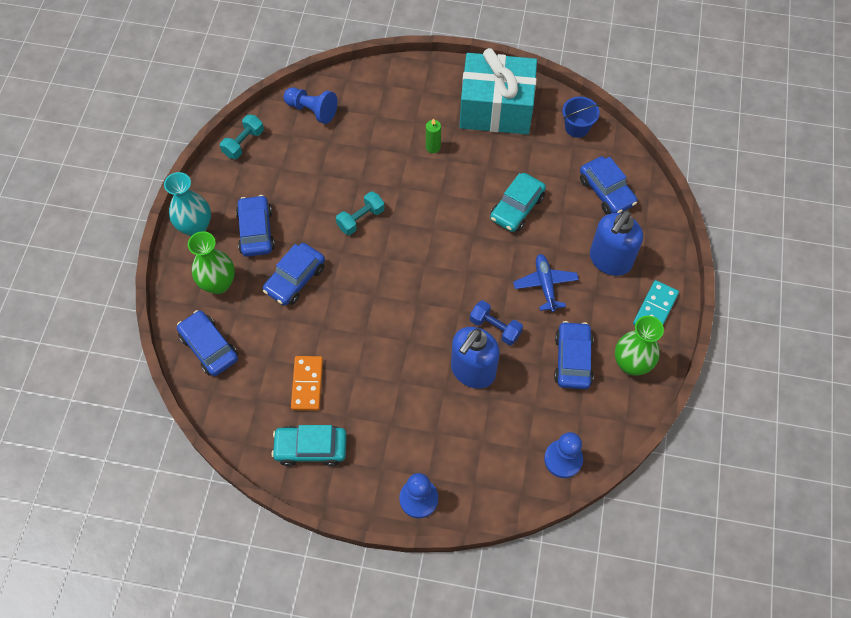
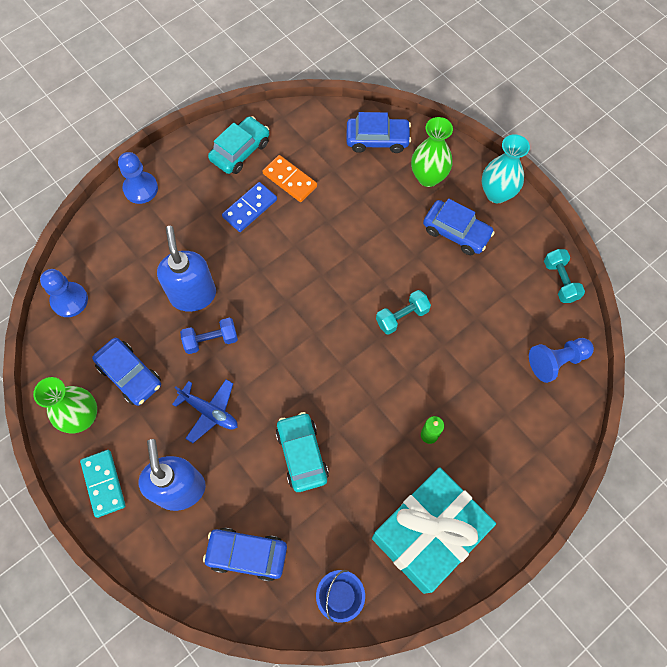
camera: 130 degrees right, 5 degrees up
(295, 279) = (386, 230): blue car -> none
(361, 219) = (402, 317): turquoise dumbbell -> turquoise dumbbell turned 60 degrees clockwise
(361, 393) = (250, 208): none -> blue domino

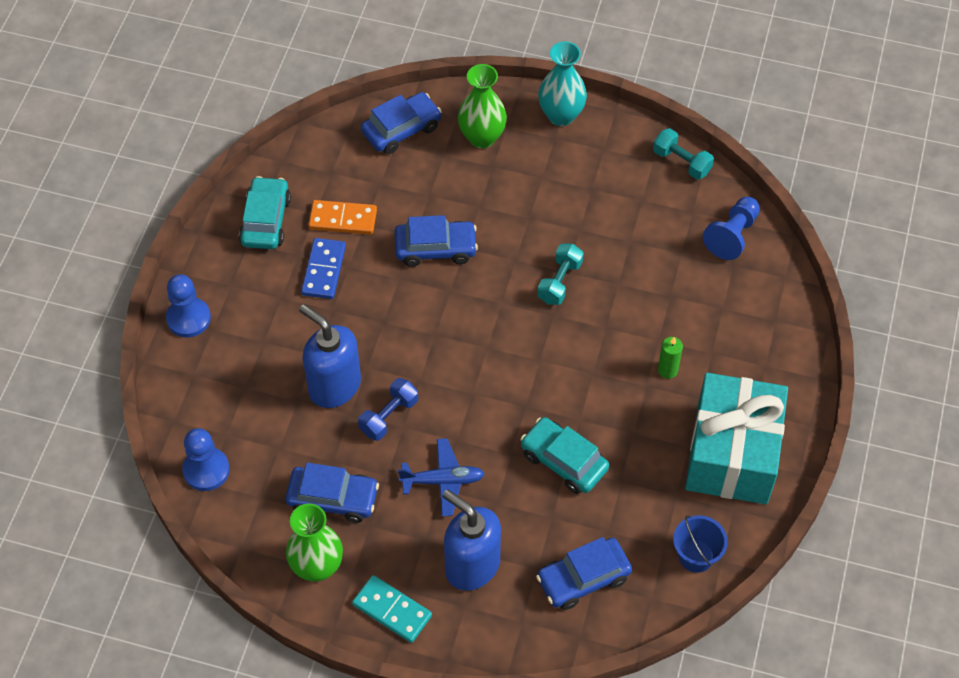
camera: 35 degrees left, 10 degrees down
(456, 232) = (550, 174): blue car -> blue car (435, 248)

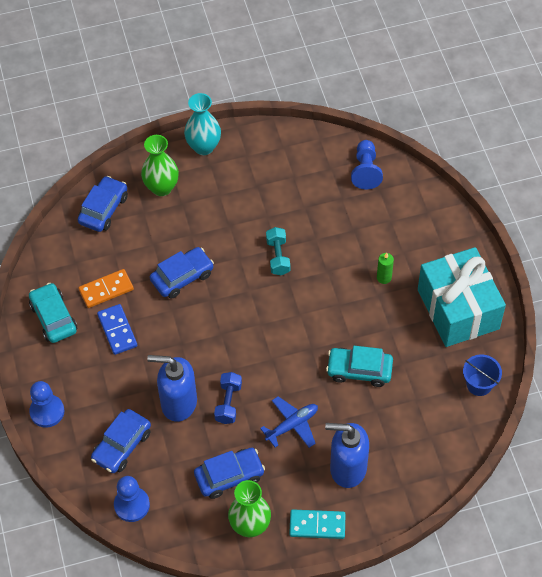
camera: 30 degrees left, 0 degrees up
(583, 578) = (421, 437): blue car -> blue car (122, 445)
(681, 162) = (302, 139): turquoise dumbbell -> none

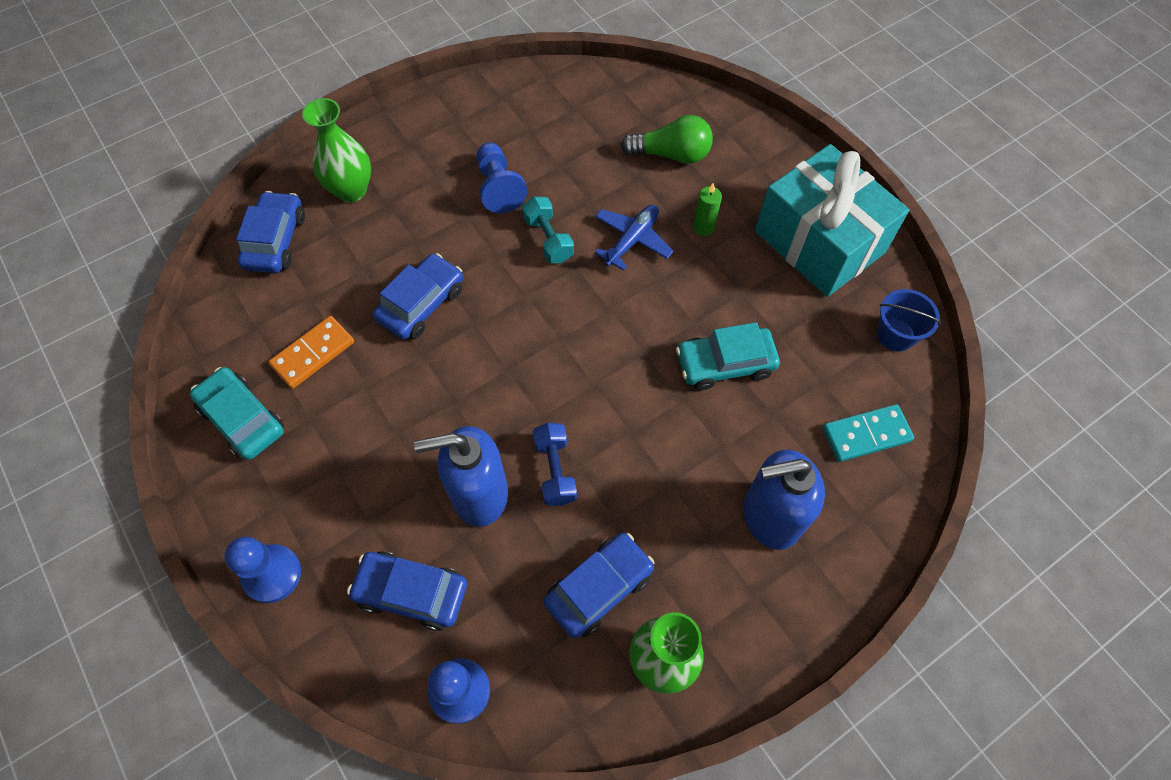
camera: 20 degrees left, 5 degrees up
(117, 330) = (348, 410): blue domino -> none
(122, 445) = (411, 592): blue car -> blue car turned 90 degrees clockwise
(204, 147) = (393, 124): turquoise vase -> none
(292, 425) = (662, 475): blue plane -> blue plane (632, 240)
(317, 525) = (764, 625): turquoise domino -> turquoise domino (866, 435)
(365, 171) = (621, 100): blue pawn -> blue pawn (499, 187)
(384, 220) = (671, 154): none -> green light bulb

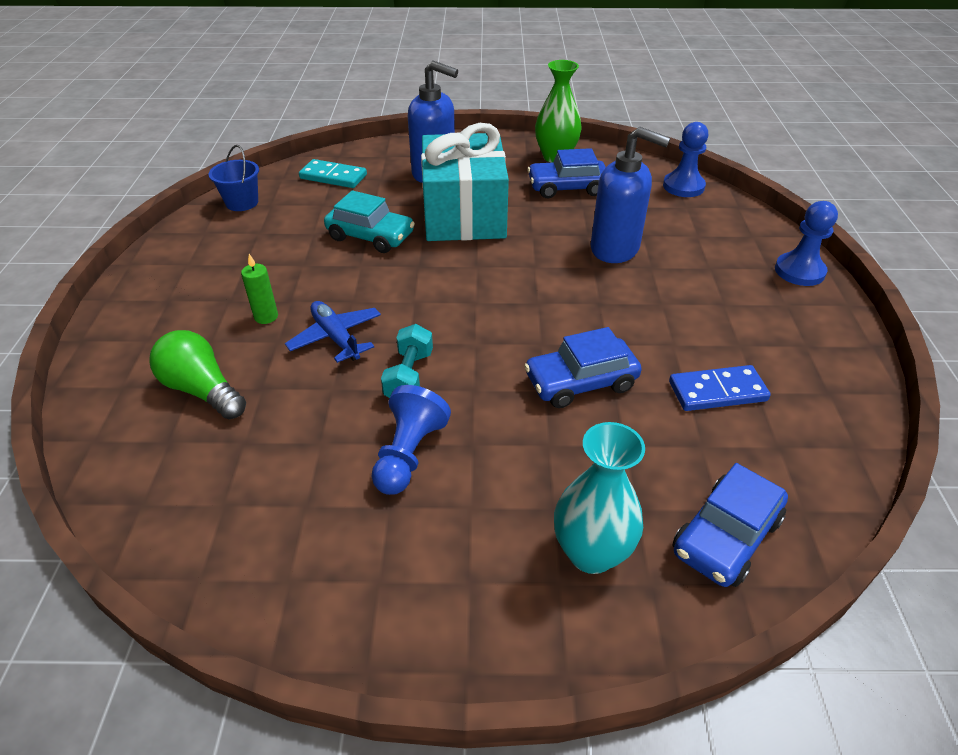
camera: 145 degrees left, 20 degrees down
(242, 419) = (808, 371): turquoise car -> none
(313, 354) = (717, 391): orange domino -> blue domino
(351, 190) = (591, 553): green vase -> turquoise vase
(411, 592) = (694, 228): blue car -> none
(555, 470) = (549, 238): blue dumbbell -> none
(632, 240) = (336, 337): blue plane -> blue plane turned 75 degrees clockwise
(819, 242) = (199, 266): turquoise gift -> turquoise gift (464, 214)

